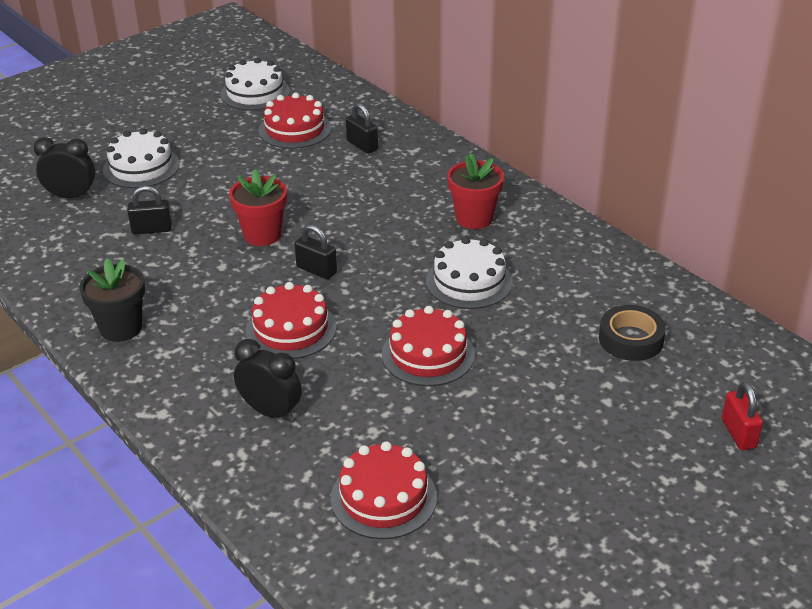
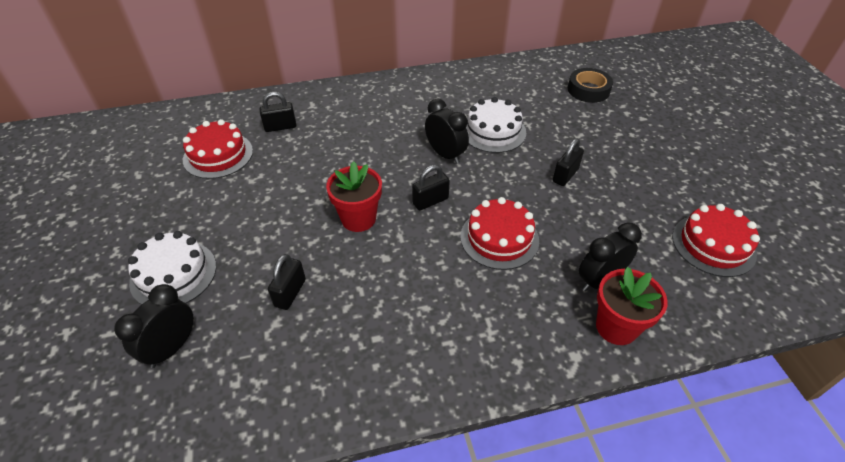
camera: 65 degrees left, 10 degrees up
(121, 328) = (435, 358): black flower pot -> none
(255, 93) = (131, 161): white cake -> none
(399, 259) = (445, 154): none -> black clock
(428, 354) = (565, 175): red cake -> black padlock
(474, 218) = (422, 106): red flower pot -> red flower pot (616, 327)
(738, 433) = (685, 85): red padlock -> none

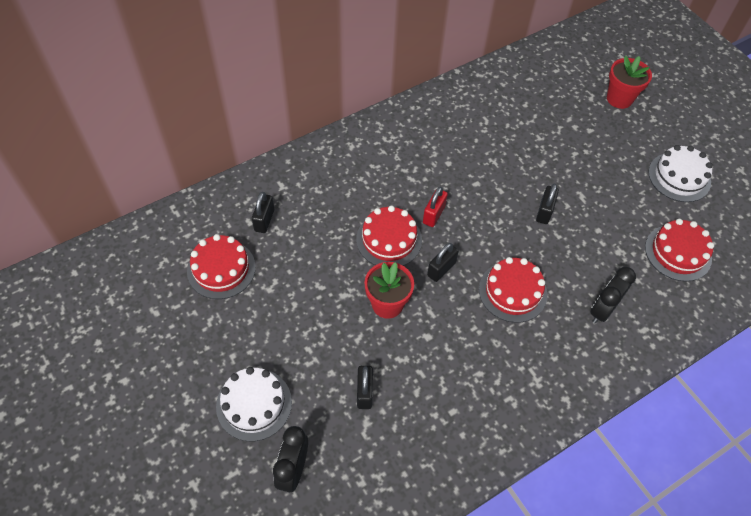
camera: 20 degrees left, 10 degrees up
(280, 127) = (264, 220): black padlock -> black padlock turned 45 degrees counterclockwise
(389, 165) = (389, 239): none -> red cake
(445, 154) = (434, 215): black clock -> red padlock
(493, 131) = (466, 177): white cake -> white cake (679, 177)
(588, 90) = (533, 106): black tape -> none
(616, 327) = (627, 348): red flower pot -> red flower pot (619, 99)

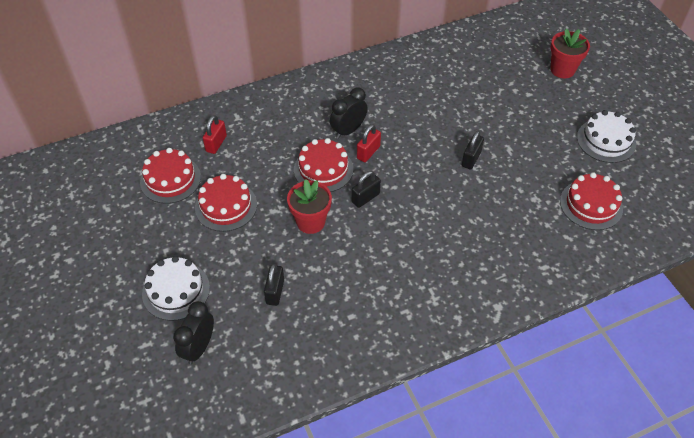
camera: 10 degrees right, 5 degrees down
(264, 220) = (216, 143): black padlock -> red padlock
(512, 291) = (427, 223): red cake -> red cake (226, 206)
(602, 310) = (508, 246): black clock -> black clock (348, 130)

